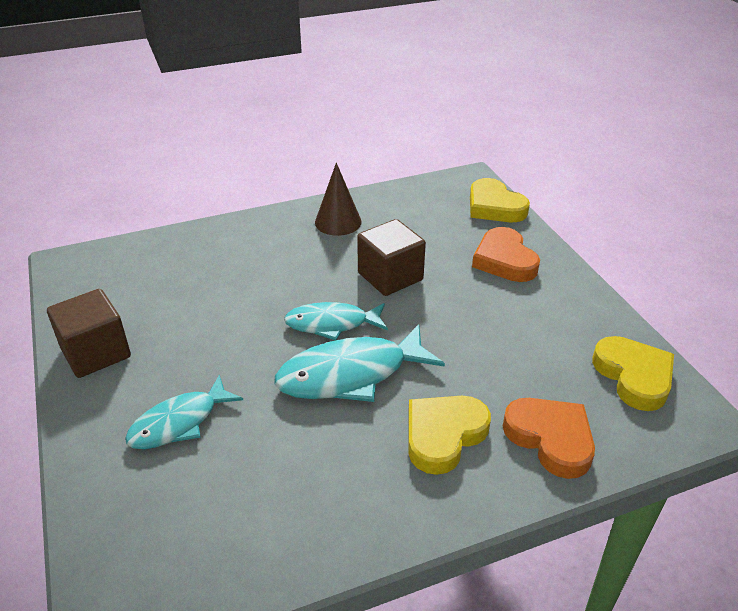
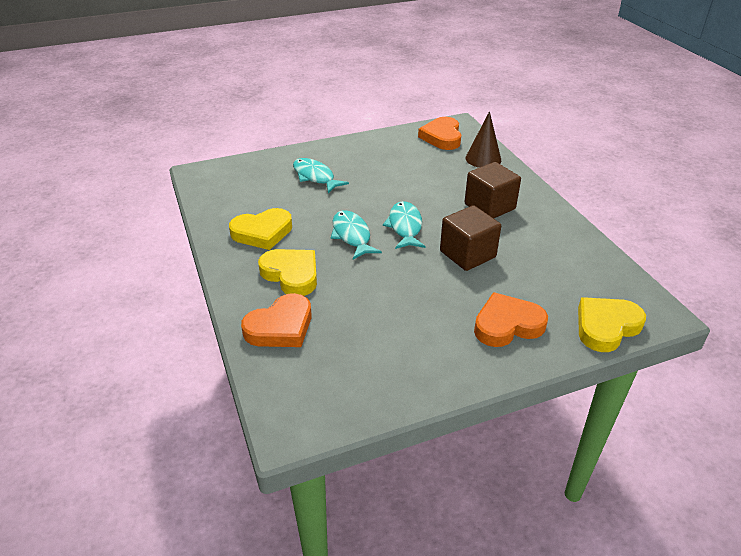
camera: 90 degrees right, 0 degrees up
(96, 353) = (373, 145): brown cube -> brown cube (489, 206)
(101, 280) = (442, 137): none -> orange heart
(338, 222) = (541, 227): brown cone -> brown cone (483, 159)
(350, 374) = (352, 235): turquoise fish -> turquoise fish, size x0.66
(634, 376) = (344, 390): yellow heart -> yellow heart (262, 232)

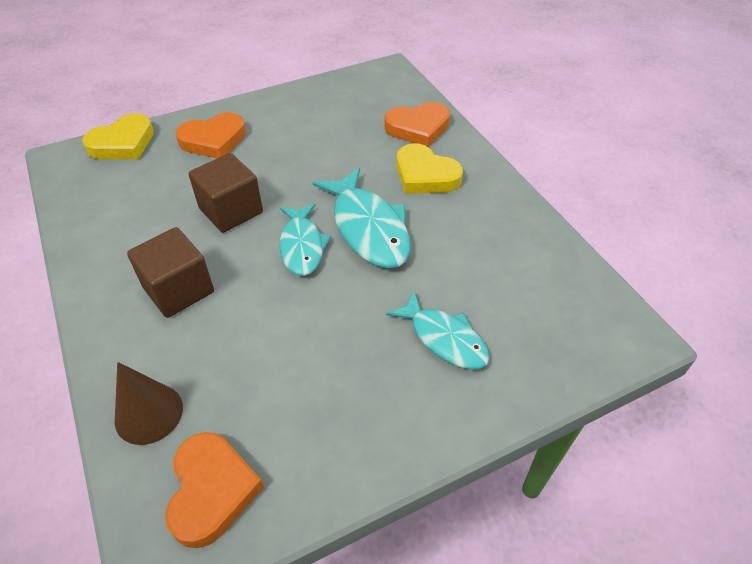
camera: 175 degrees right, 10 degrees up
(262, 232) = (479, 226): yellow heart -> none
(280, 327) = (418, 128): orange heart -> orange heart turned 150 degrees counterclockwise
(352, 235) = (368, 228): turquoise fish -> turquoise fish, size x1.51

